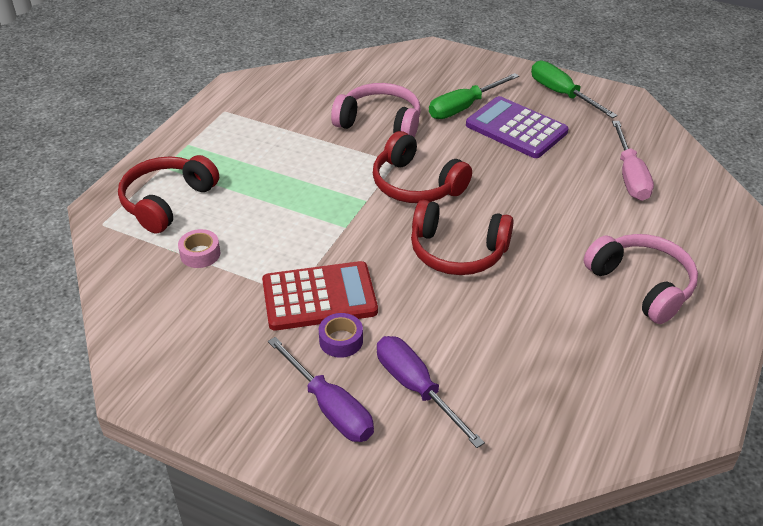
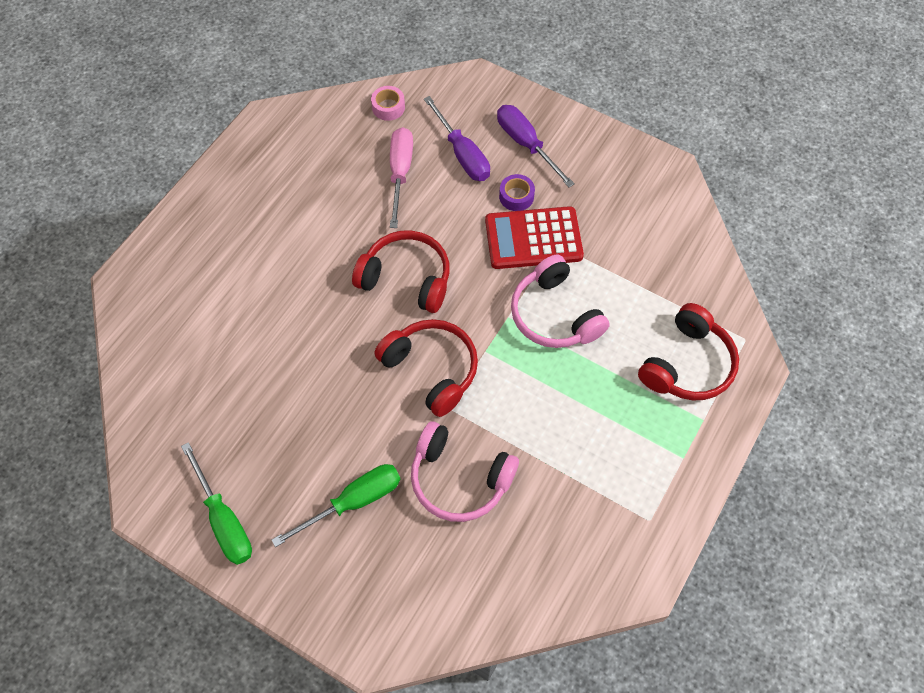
camera: 175 degrees left, 20 degrees up
(200, 254) = (642, 293): pink tape -> pink tape (388, 107)
(516, 128) = (301, 454): purple calculator -> none
(630, 176) = (205, 365): pink screwdriver -> pink screwdriver (400, 173)
(642, 285) = (256, 230): pink headphones -> pink headphones (554, 314)

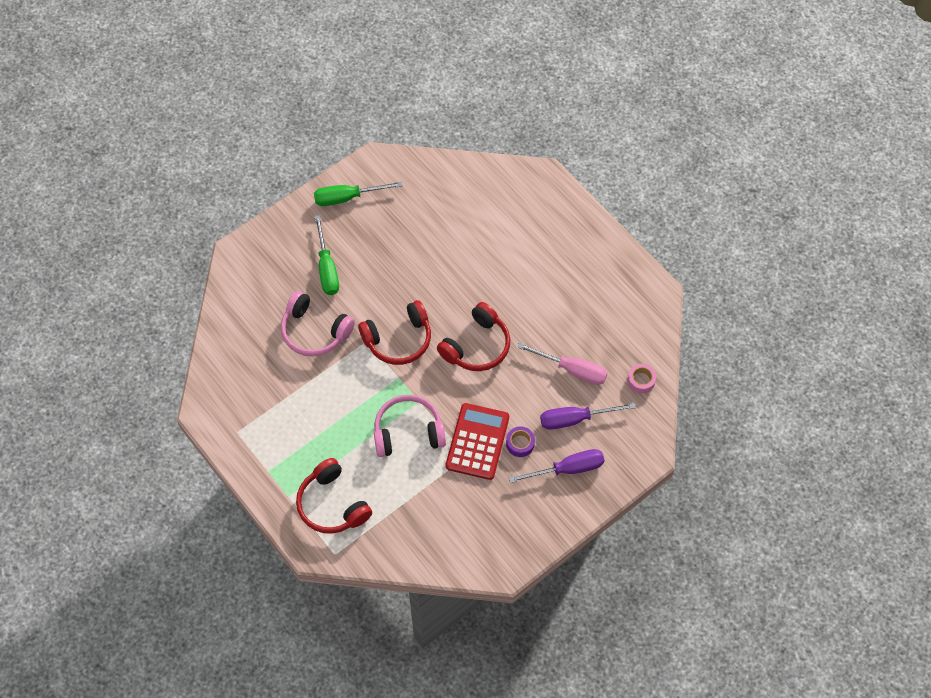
camera: 110 degrees right, 0 degrees up
(459, 479) = (314, 331): pink headphones -> pink headphones turned 105 degrees counterclockwise

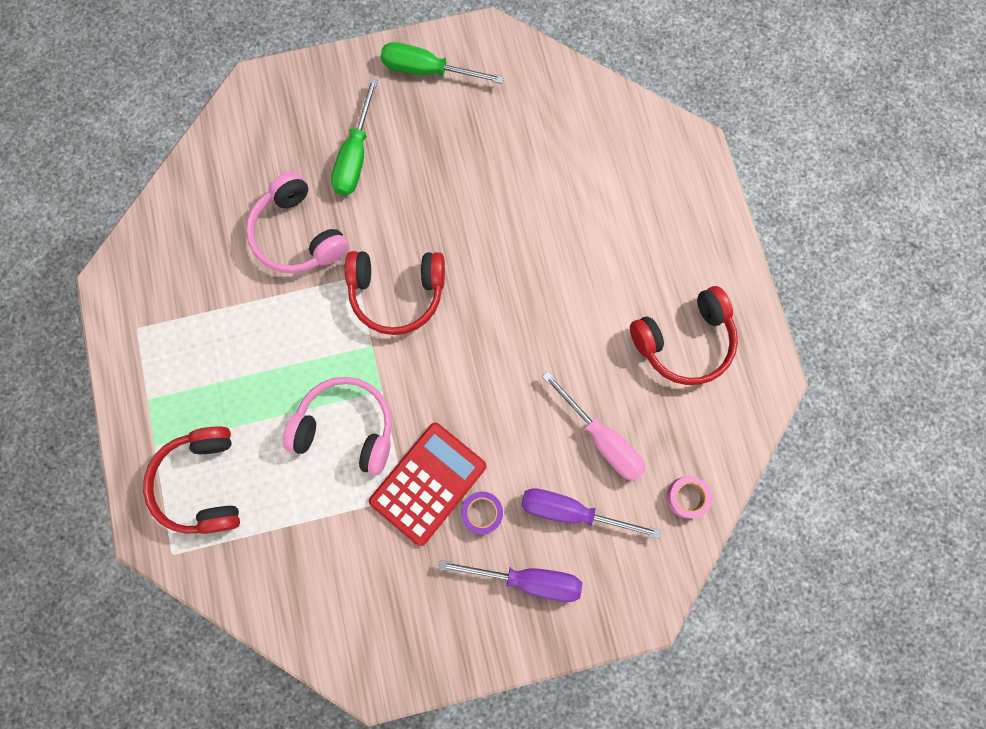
camera: 25 degrees right, 15 degrees up
(477, 346) = (492, 347): red headphones -> red headphones (684, 341)

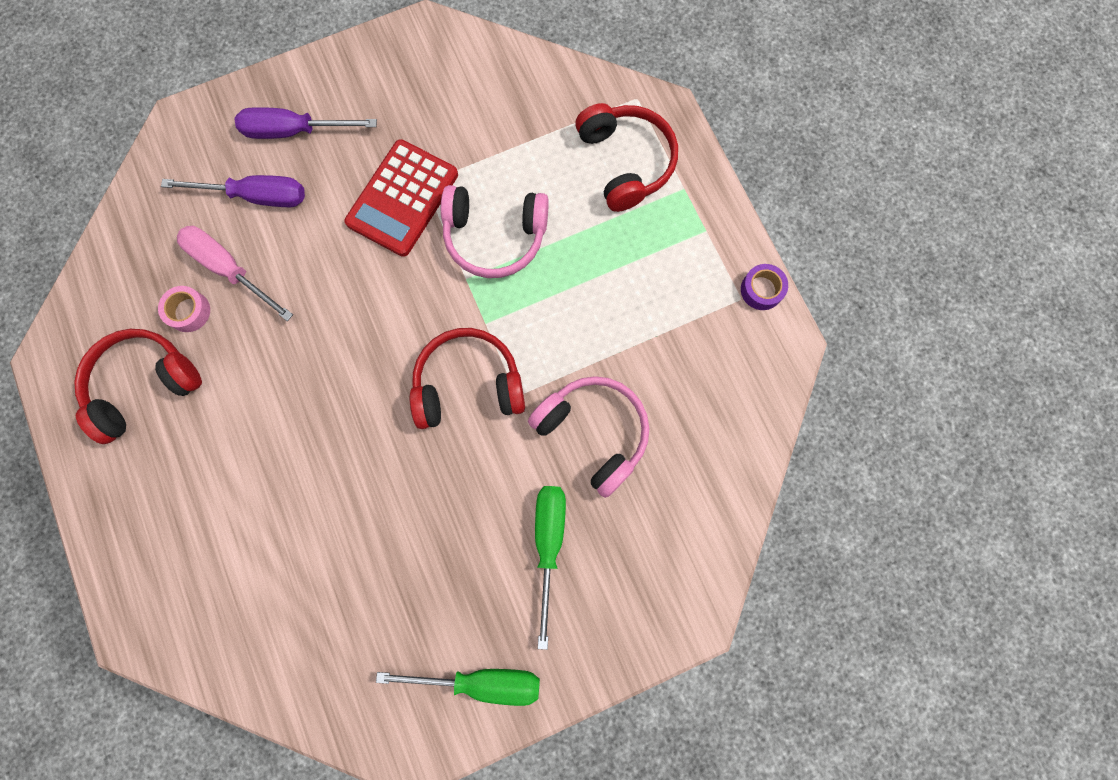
camera: 170 degrees right, 0 degrees up
(482, 512) = (345, 181): purple tape -> purple tape (761, 290)
(687, 497) = (140, 228): pink tape -> pink tape (189, 311)

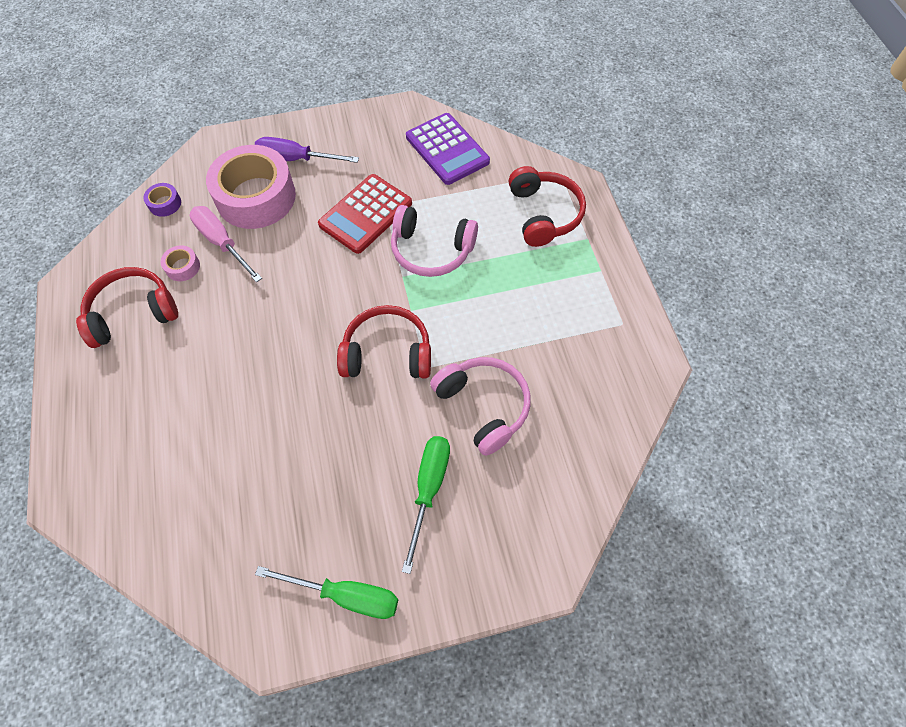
camera: 10 degrees right, 15 degrees down
(256, 196) = (256, 197): purple screwdriver -> pink tape
(488, 85) = (447, 149): none -> purple calculator
(761, 290) = (641, 320): purple tape -> purple tape (165, 203)

